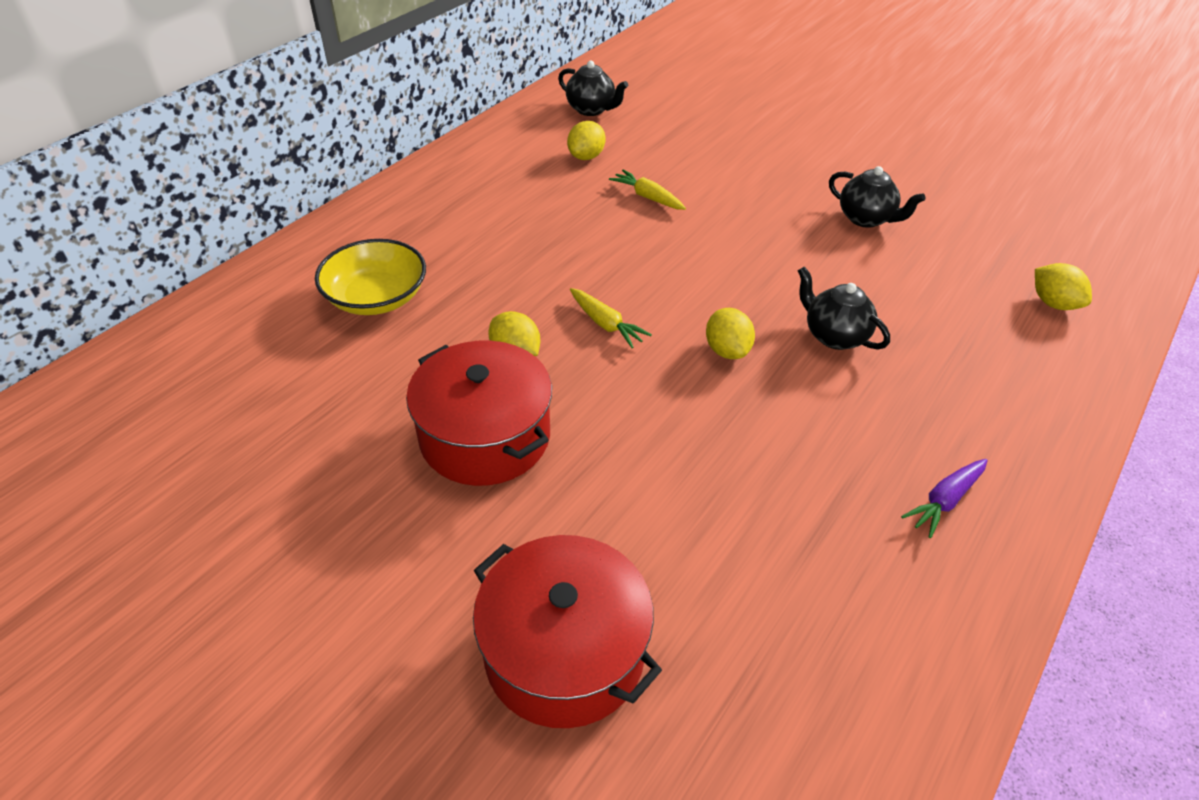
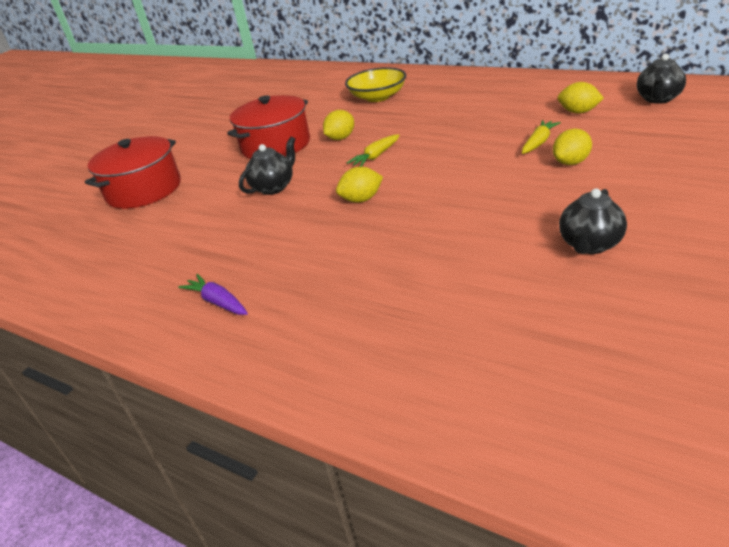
camera: 90 degrees right, 10 degrees down
(834, 336) = (392, 241): black teapot -> black teapot (274, 187)
(1053, 303) = (501, 384): yellow lemon -> yellow lemon (571, 162)

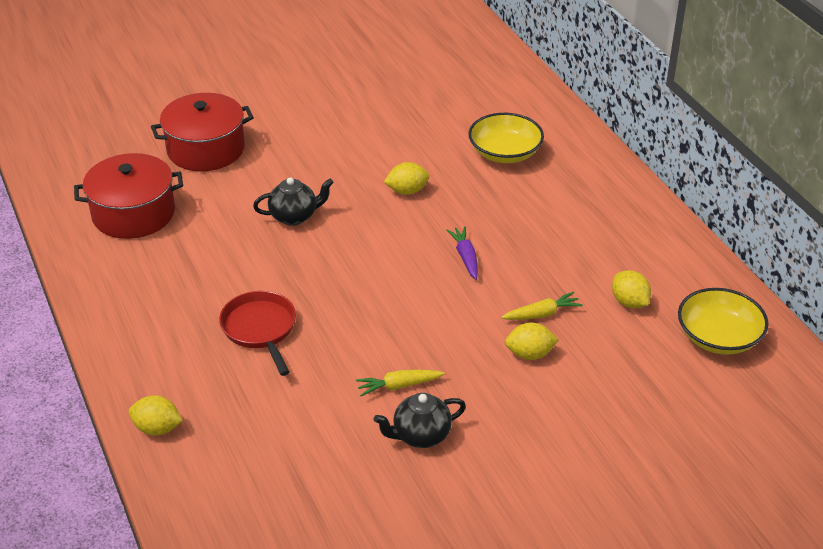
camera: 30 degrees right, 5 degrees up
(218, 302) = (150, 307): purple carrot -> purple carrot (465, 257)
(276, 145) = (350, 162): red pot -> red pot (133, 213)
(346, 259) = (260, 329): none -> red pan
(361, 199) = (336, 278): yellow lemon -> yellow lemon (157, 428)
(376, 156) = (405, 236): yellow carrot -> yellow carrot (399, 386)
(658, 99) = (718, 337): black teapot -> yellow bowl

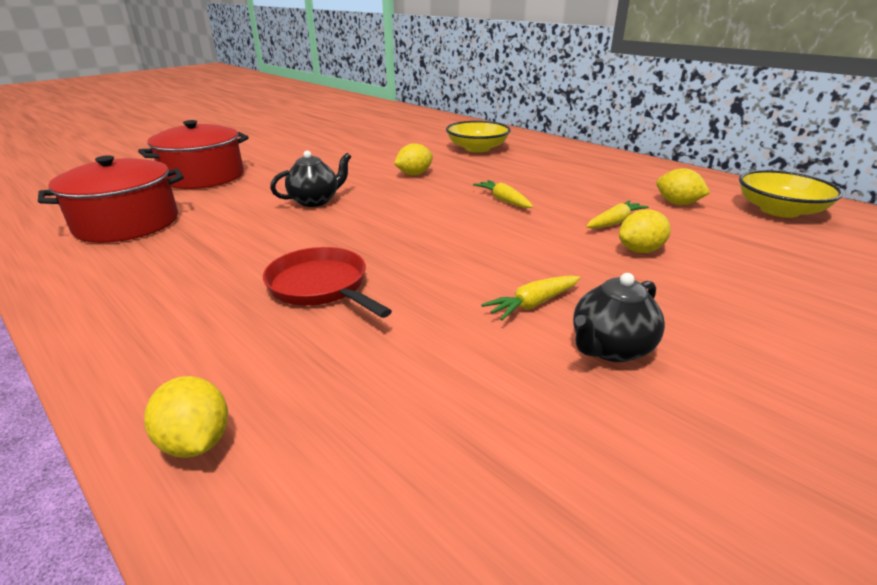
camera: 20 degrees left, 10 degrees down
(157, 428) = (196, 442): yellow lemon -> yellow lemon turned 60 degrees clockwise
(465, 257) = (504, 200): purple carrot -> yellow carrot

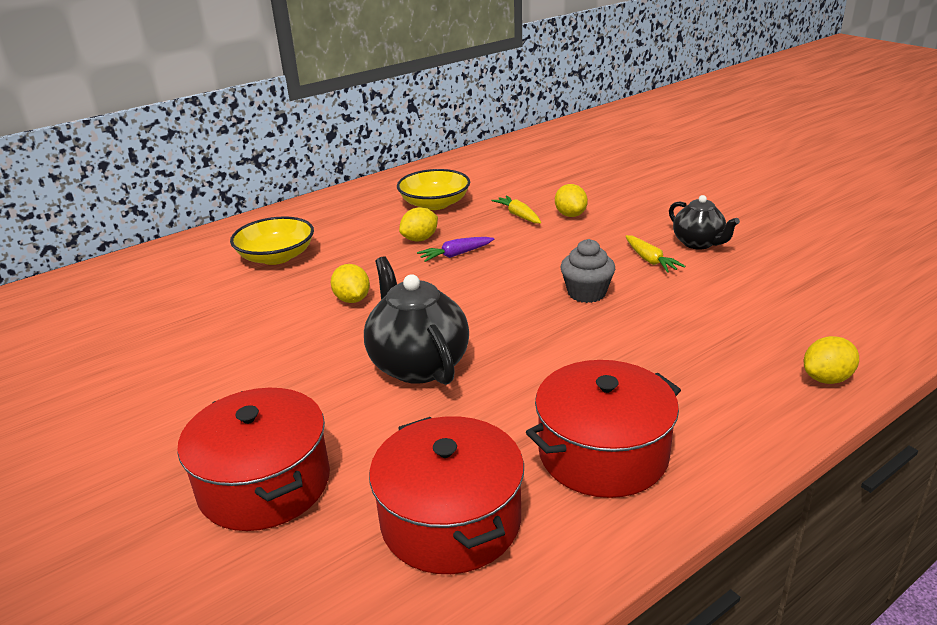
camera: 80 degrees left, 0 degrees up
(155, 273) = (603, 453): none -> red pot
(315, 201) = (418, 364): black teapot -> black teapot, size x1.62
(321, 286) = (629, 346): red pan -> none
(436, 263) = (586, 293): none -> grey cupcake
(504, 200) = (456, 255): yellow carrot -> purple carrot
(677, 203) = (486, 188): yellow lemon -> yellow lemon (420, 239)
(779, 210) = (509, 160): yellow bowl -> yellow bowl (435, 204)

